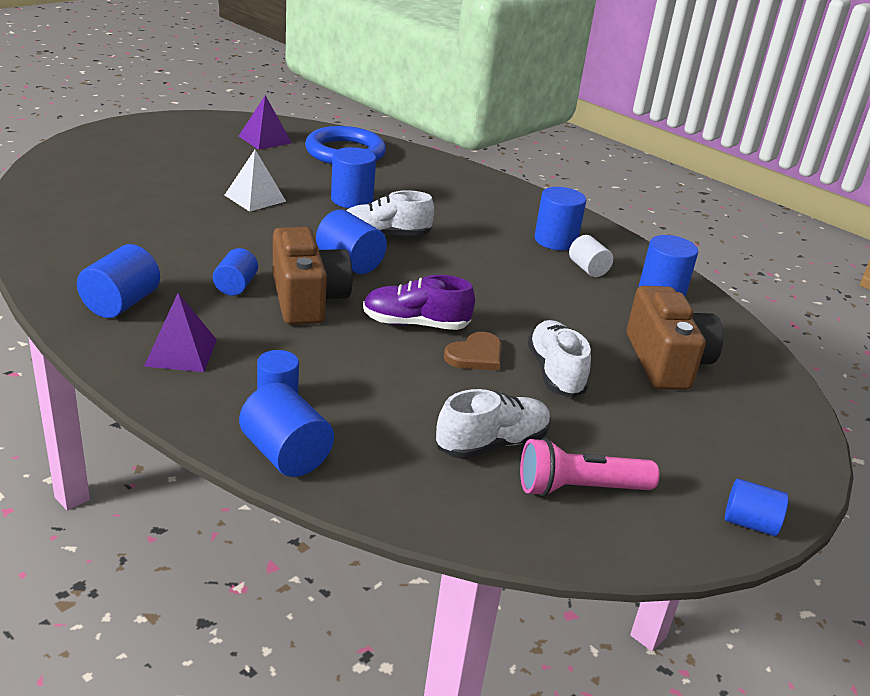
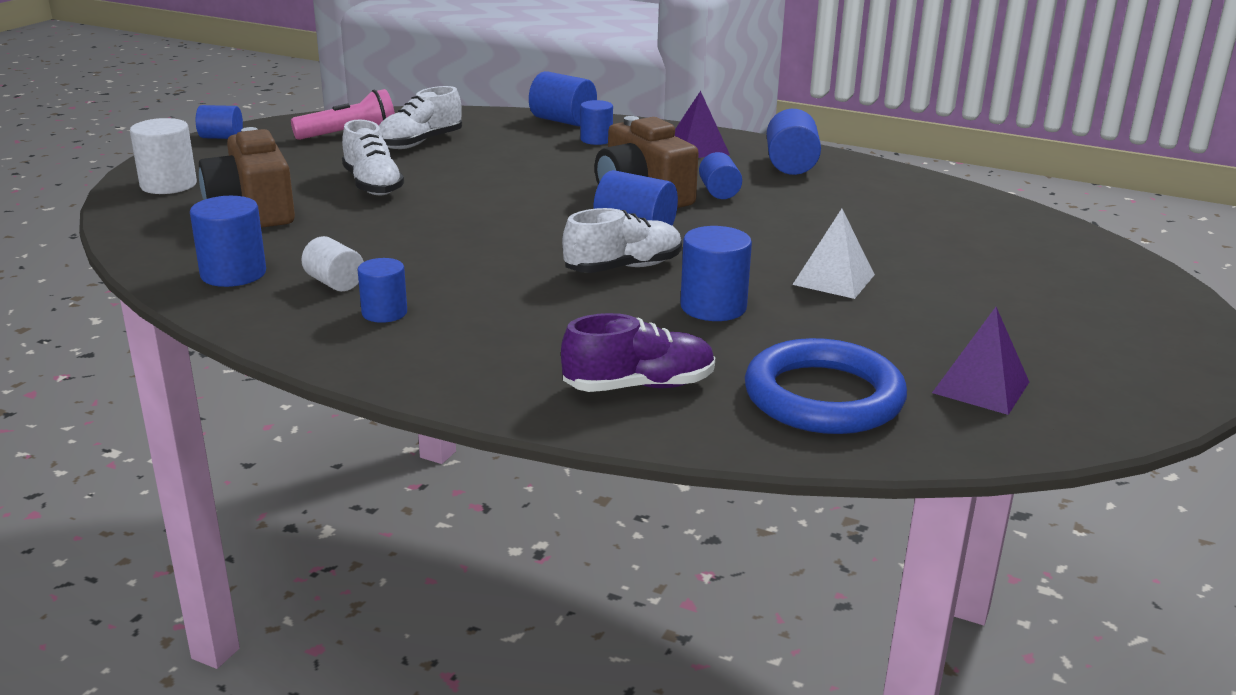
camera: 165 degrees right, 5 degrees down
(415, 324) = (523, 195): purple shoe -> purple shoe (639, 386)
(475, 355) = (453, 184): brown heart -> none
(555, 240) = (384, 313): blue cylinder -> blue cylinder, size x0.67
(766, 423) = (168, 185): none -> white cylinder

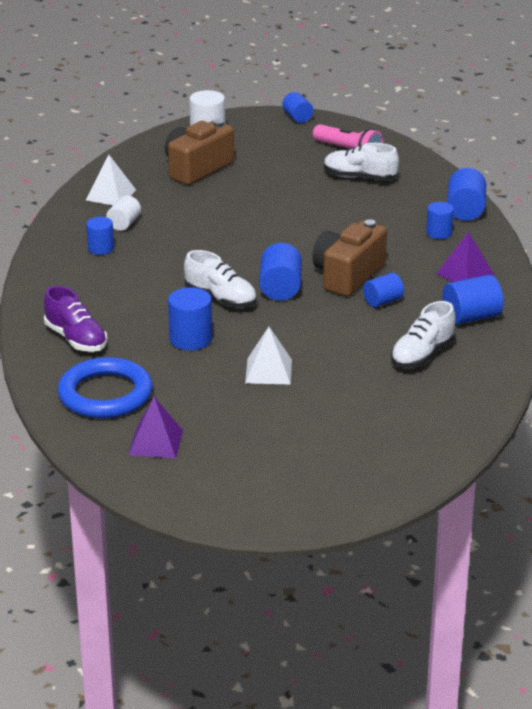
camera: 65 degrees right, 5 degrees up
(233, 274) = (110, 195): blue cylinder -> white pyramid
(372, 185) = (270, 188): white shoe -> white shoe (422, 355)

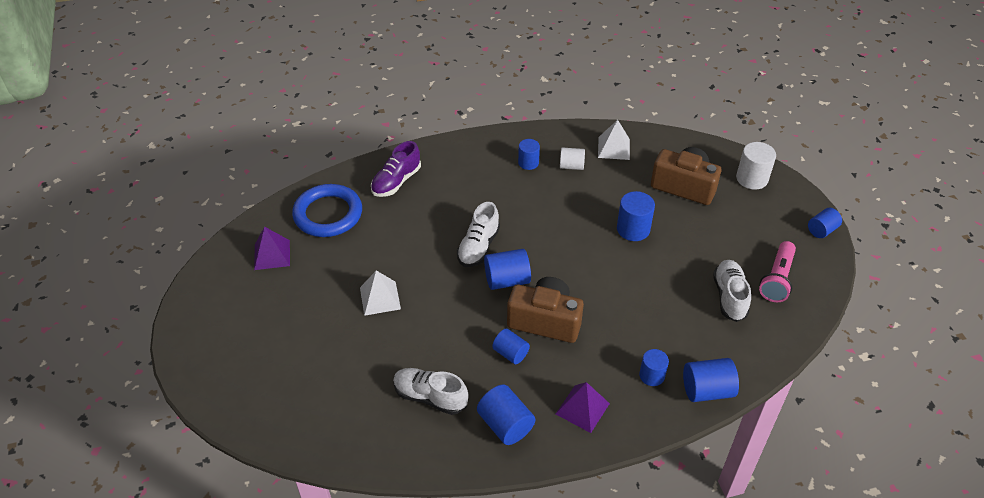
camera: 75 degrees right, 15 degrees up
(190, 339) = (413, 242): blue cylinder -> blue cylinder (633, 229)

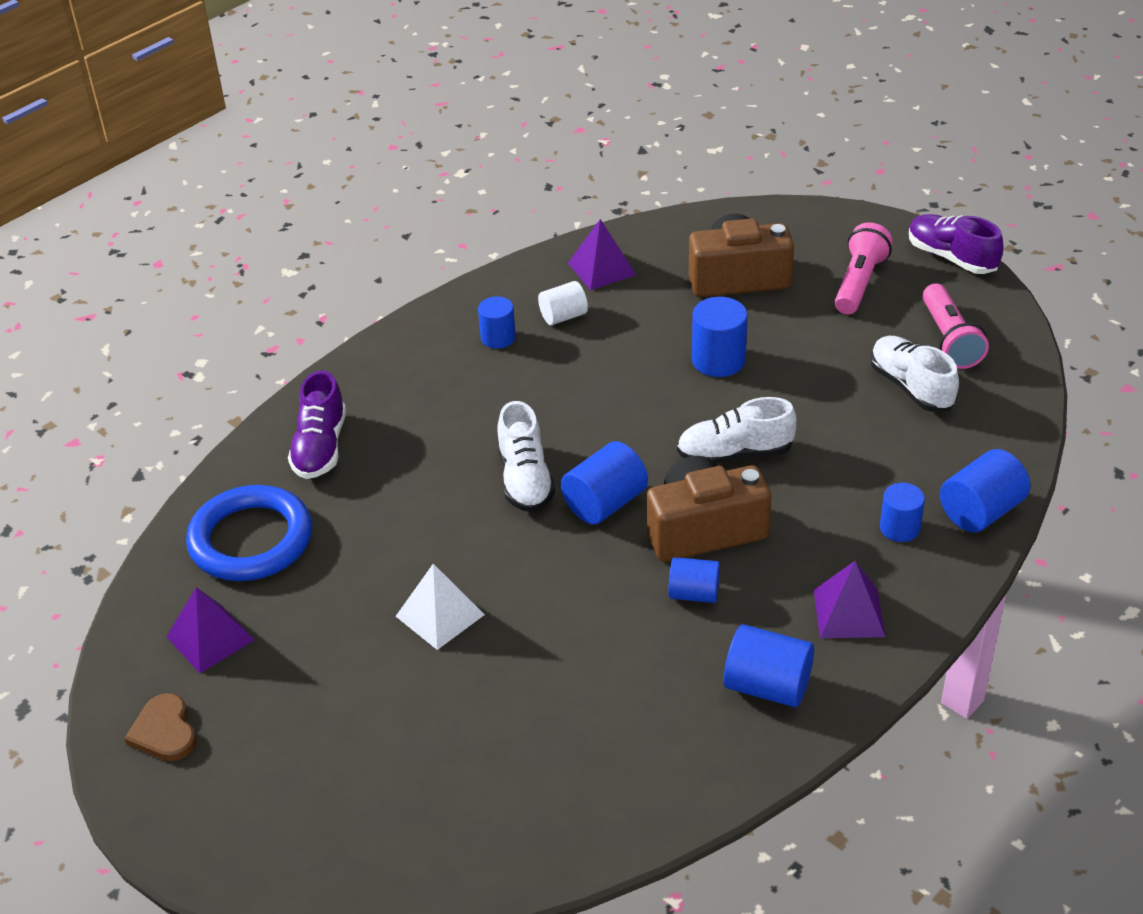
camera: 30 degrees left, 5 degrees down
(217, 290) = (164, 731): none -> brown heart
(430, 397) = (633, 706): white shoe -> white shoe (735, 454)
(613, 148) = (601, 269): white pyramid -> purple pyramid
(752, 179) = (815, 232): white cylinder -> none
(752, 220) = (859, 282): none -> pink flashlight
(822, 230) = (951, 258): blue cylinder -> purple shoe

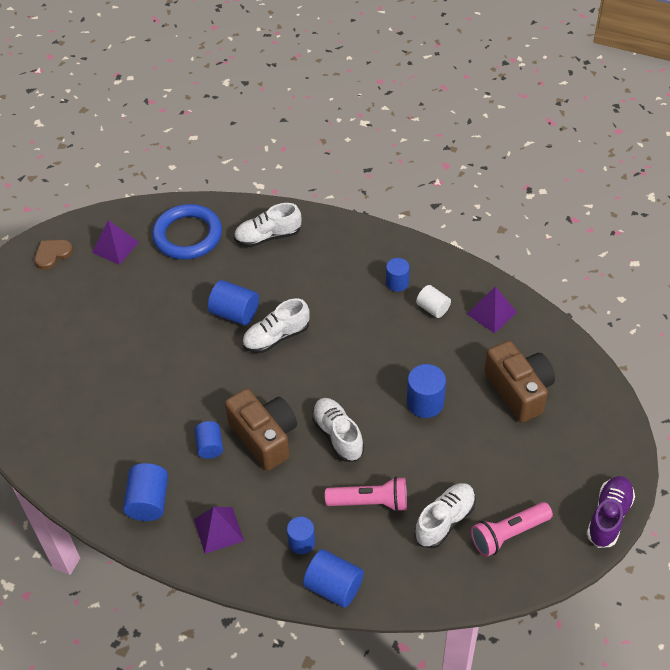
camera: 70 degrees right, 10 degrees up
(320, 447) = (268, 236): purple shoe -> white shoe
(440, 615) = (158, 334): white pyramid -> none
(605, 503) = (269, 381): blue cylinder -> blue cylinder (235, 313)
(859, 282) = (548, 464): pink flashlight -> pink flashlight (370, 502)

